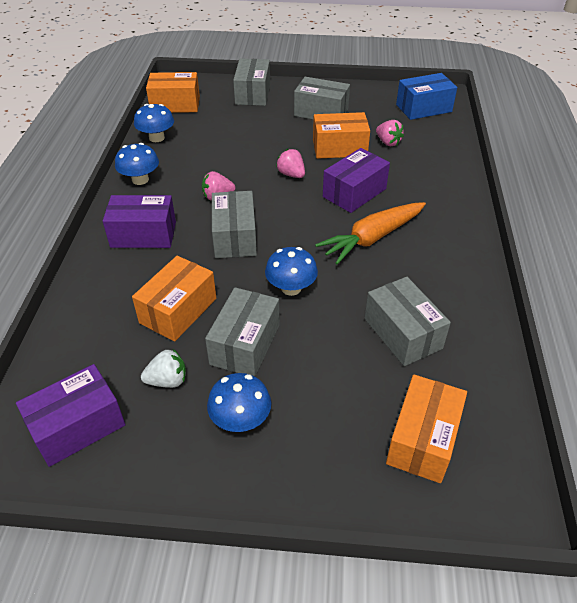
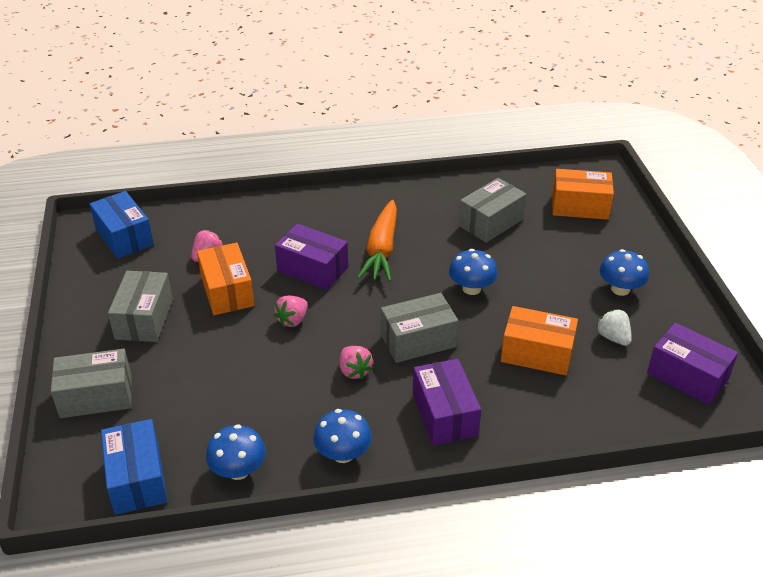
camera: 105 degrees left, 5 degrees down
(175, 104) = (137, 479): orange box -> blue box
(245, 344) = (550, 302): grey box -> none
(372, 238) = (382, 250): orange carrot -> orange carrot turned 60 degrees clockwise

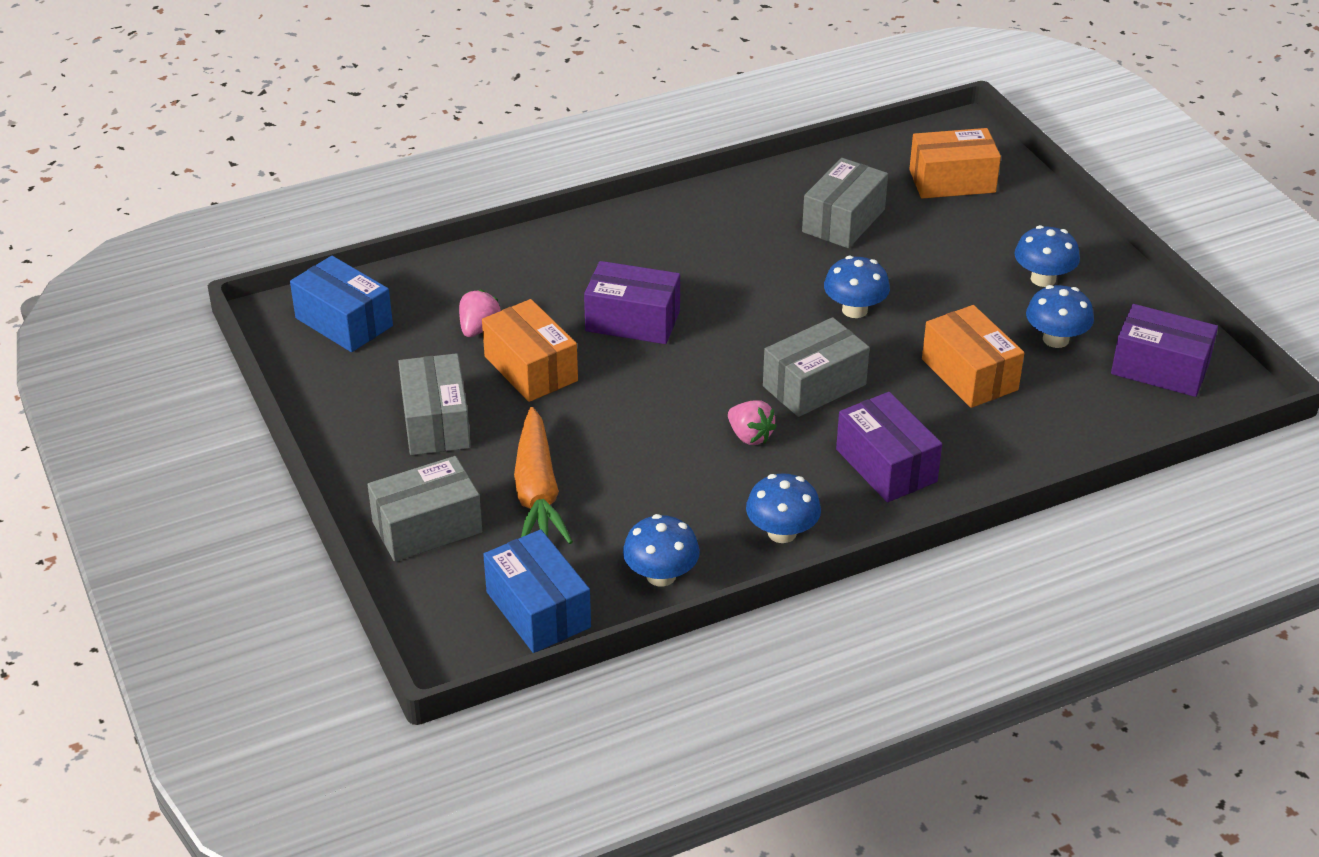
camera: 15 degrees left, 0 degrees up
(292, 320) = (638, 389): pink strawberry -> none
(382, 250) = (714, 280): orange carrot -> orange carrot (537, 492)
(537, 353) = (969, 374): orange box -> orange box turned 60 degrees clockwise
(613, 337) = (1055, 339): white strawberry -> blue mushroom

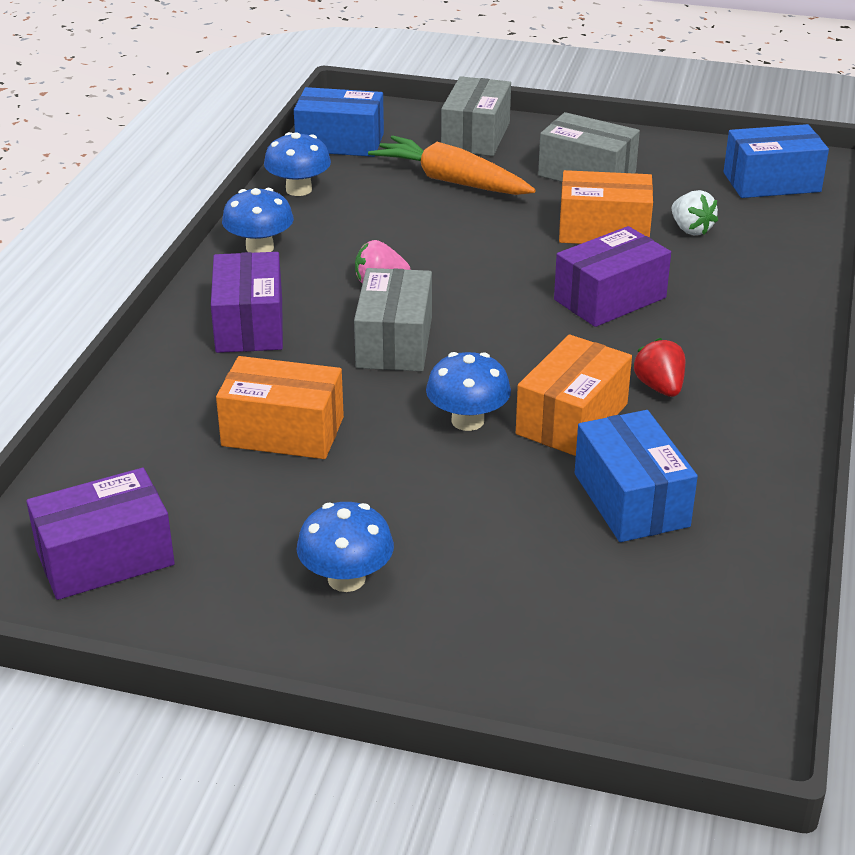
camera: 130 degrees right, 5 degrees down
(479, 328) = (690, 229): pink strawberry -> white strawberry
(718, 256) = (659, 387): none -> red strawberry
(843, 221) = (631, 500): grey box -> blue box
(886, 465) = (249, 325): purple box -> purple box turned 75 degrees clockwise
(952, 181) = (620, 637): orange box -> orange box (572, 419)
(1055, 339) = (247, 518): blue mushroom -> none

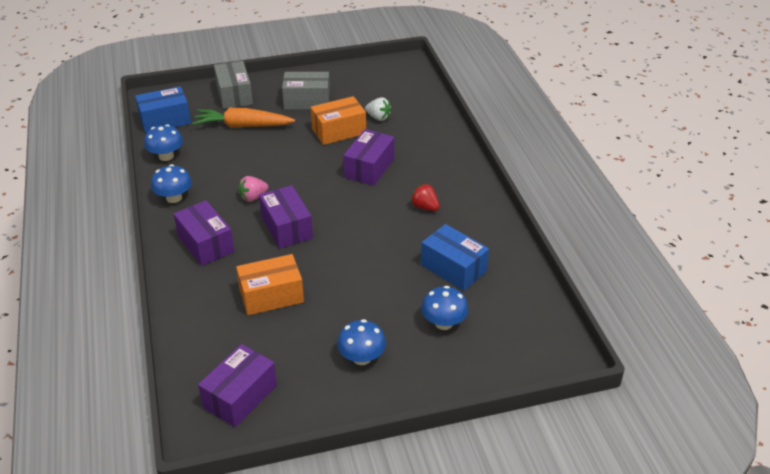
camera: 30 degrees left, 5 degrees up
(394, 342) = (286, 227): grey box -> purple box
(467, 421) = (353, 256): blue mushroom -> blue mushroom (443, 323)
(572, 419) = (399, 238): orange box -> none
(771, 182) = (396, 79): blue box -> none

